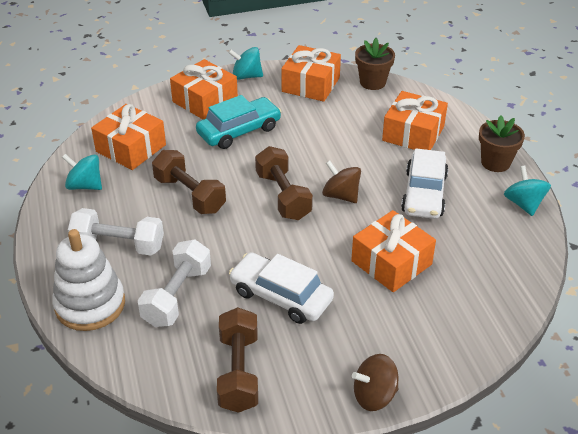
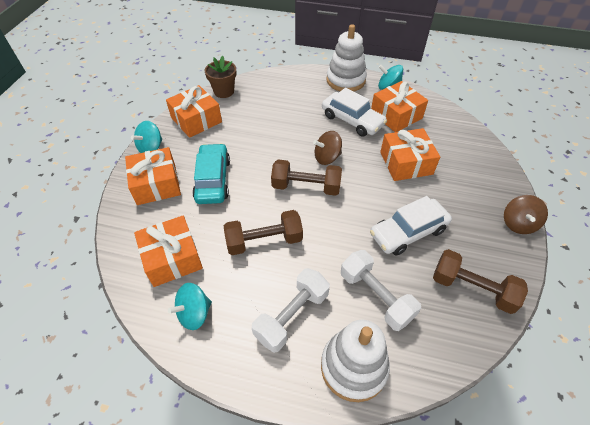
camera: 60 degrees left, 10 degrees up
(413, 133) = (292, 98): orange gift -> orange gift (396, 115)
(495, 162) = (345, 80): brown flower pot -> white stacking toy

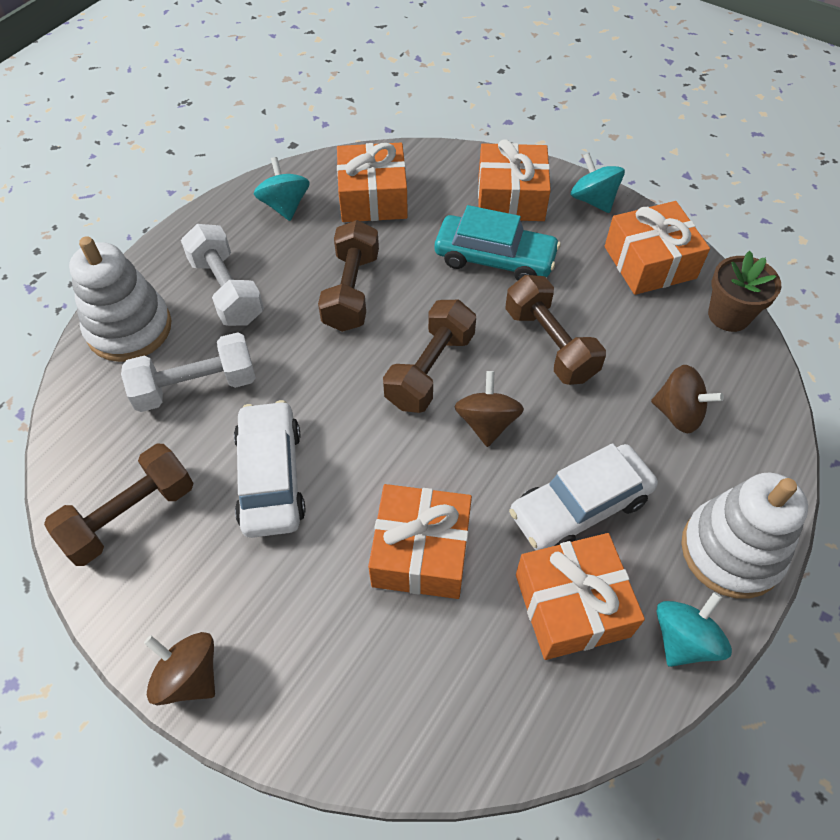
camera: 110 degrees right, 5 degrees up
(267, 145) = (550, 344): none -> brown dumbbell
(288, 100) = (678, 413): none -> brown spinning top

